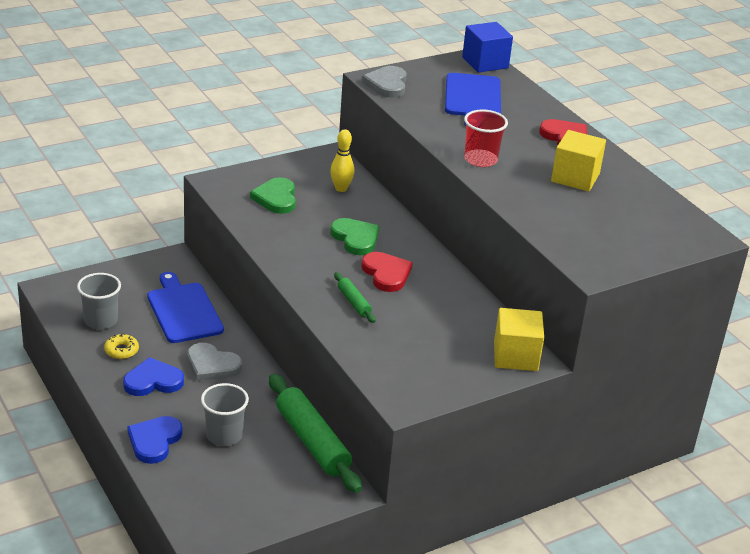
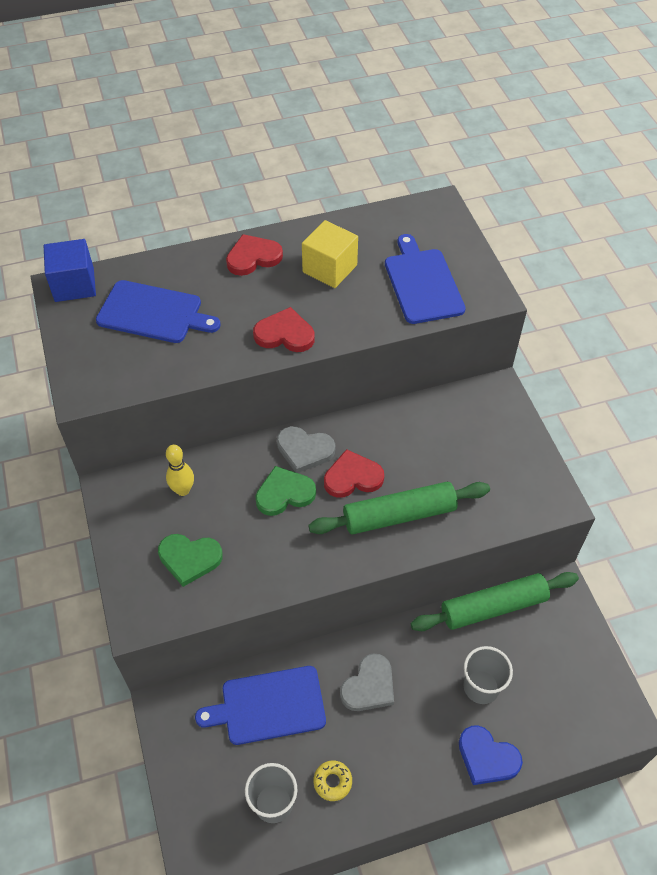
camera: 75 degrees left, 20 degrees up
(153, 381) = (390, 750): blue heart -> none
(354, 302) = (399, 515): green rolling pin -> green rolling pin, size x2.08
(387, 84) = (100, 384): grey heart -> grey heart (304, 450)
(480, 160) = (285, 334): red cup -> red heart
(515, 356) = (491, 401): yellow cube -> none
(586, 229) = (422, 283): none -> blue cutting board

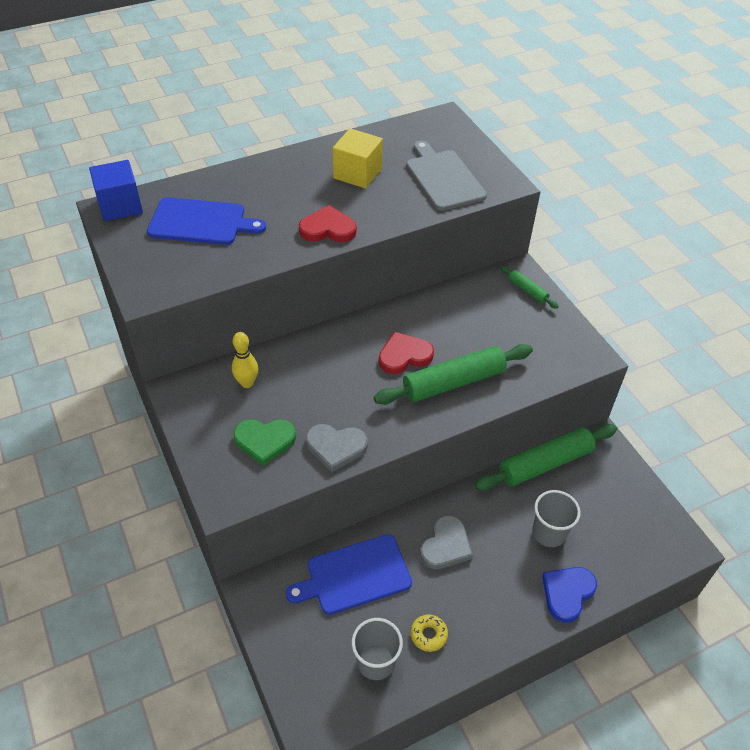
camera: 10 degrees left, 5 degrees down
(253, 257) = (285, 170): red heart -> none
(284, 493) = (344, 375): green heart -> none
(304, 450) = (355, 338): grey heart -> grey heart (336, 447)
(422, 283) = (443, 178): blue cutting board -> grey cutting board
(487, 757) = (567, 593): blue heart -> blue heart turned 105 degrees clockwise
(502, 414) = (527, 290): none -> green rolling pin

